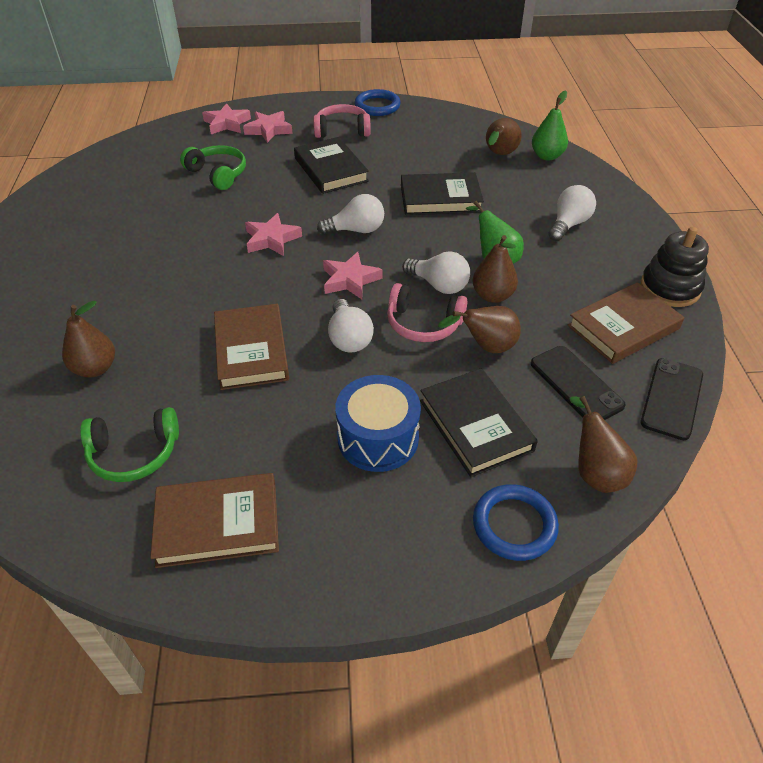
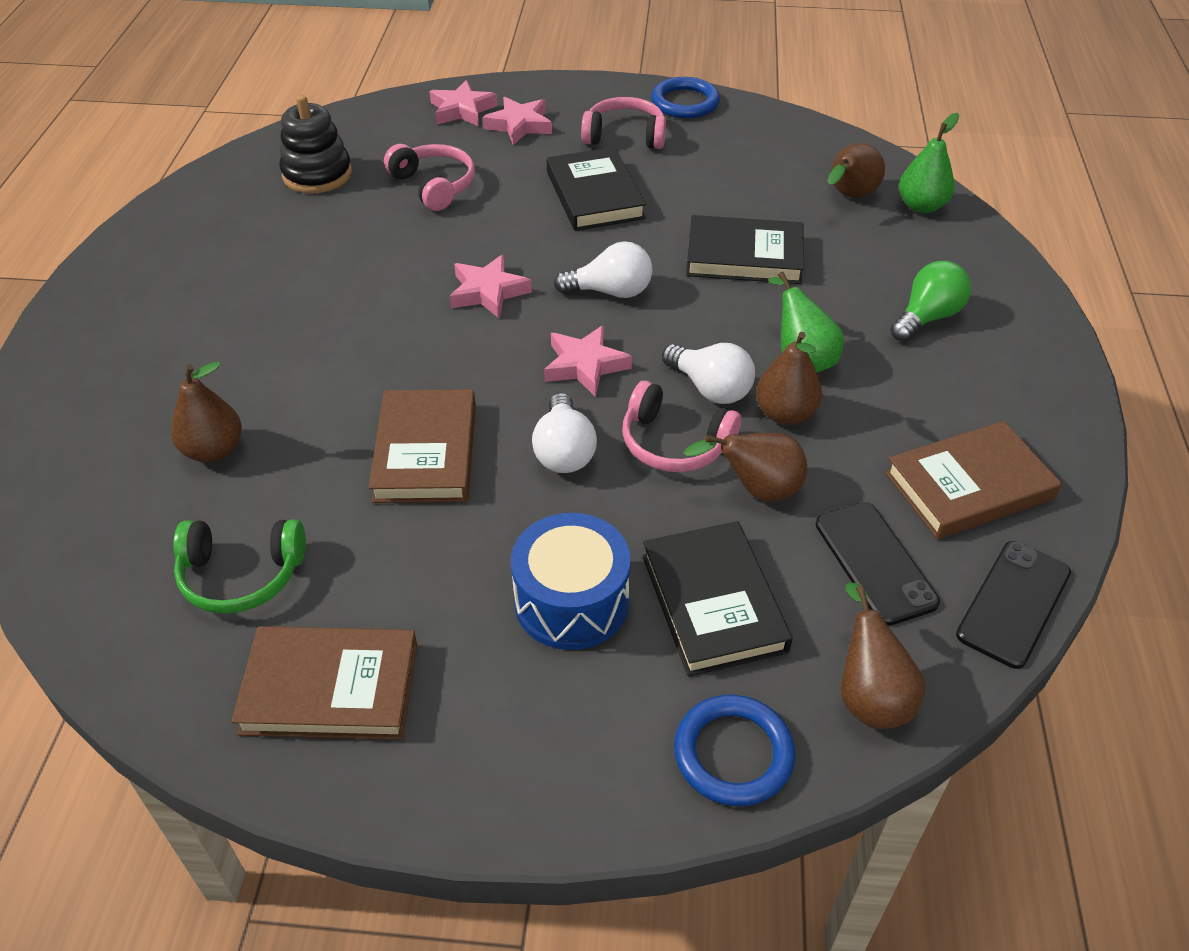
camera: 10 degrees right, 0 degrees up
(218, 174) = (434, 186): green headphones -> pink headphones
(568, 224) = (927, 317): white light bulb -> green light bulb
(670, 288) = (1057, 434): black stacking toy -> black stacking toy (317, 174)

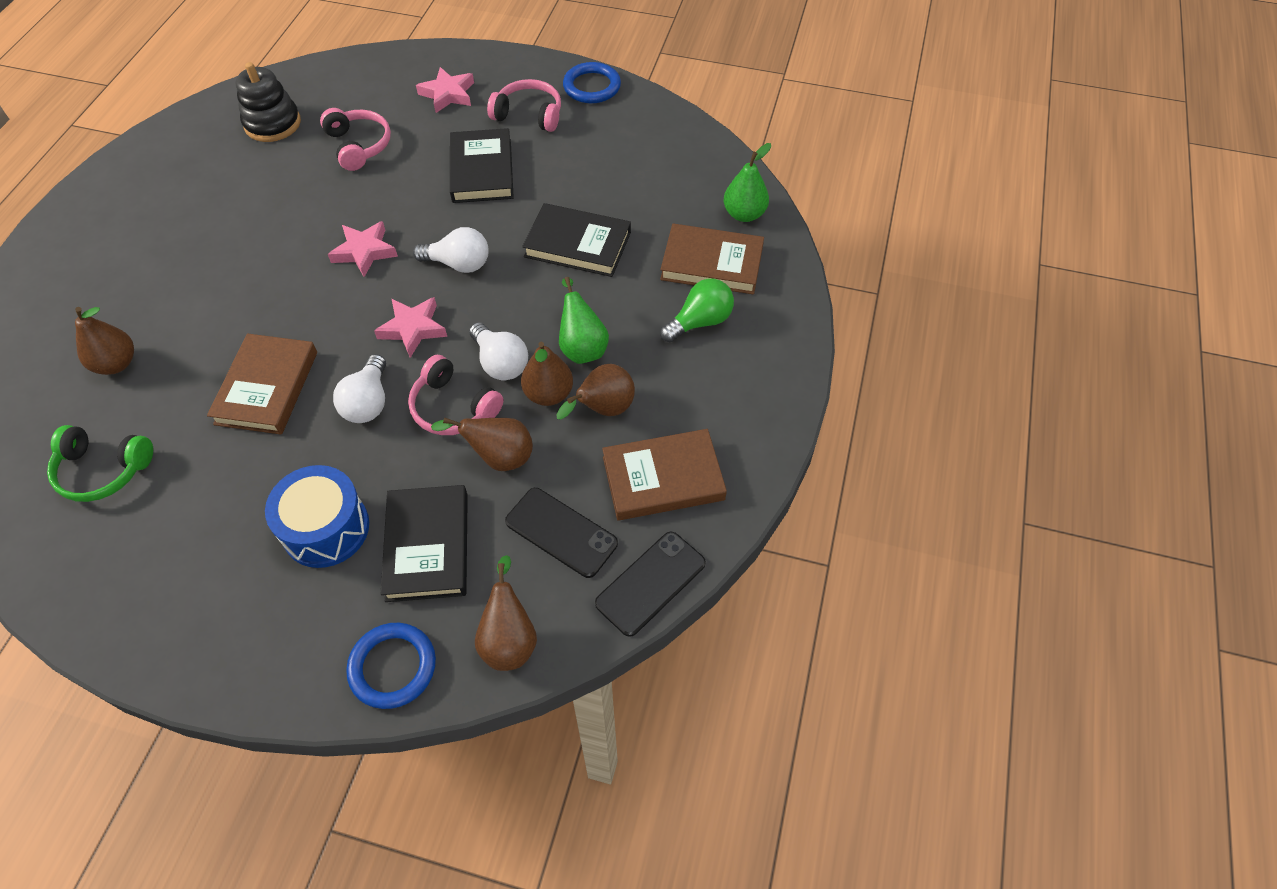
camera: 10 degrees right, 10 degrees up
(330, 688) = (134, 569): brown book -> brown book (711, 263)
(462, 110) = (408, 73): pink star -> none
(849, 196) = (688, 197): brown pear -> brown pear (603, 409)
(874, 563) = (561, 532): black phone -> black phone turned 45 degrees counterclockwise

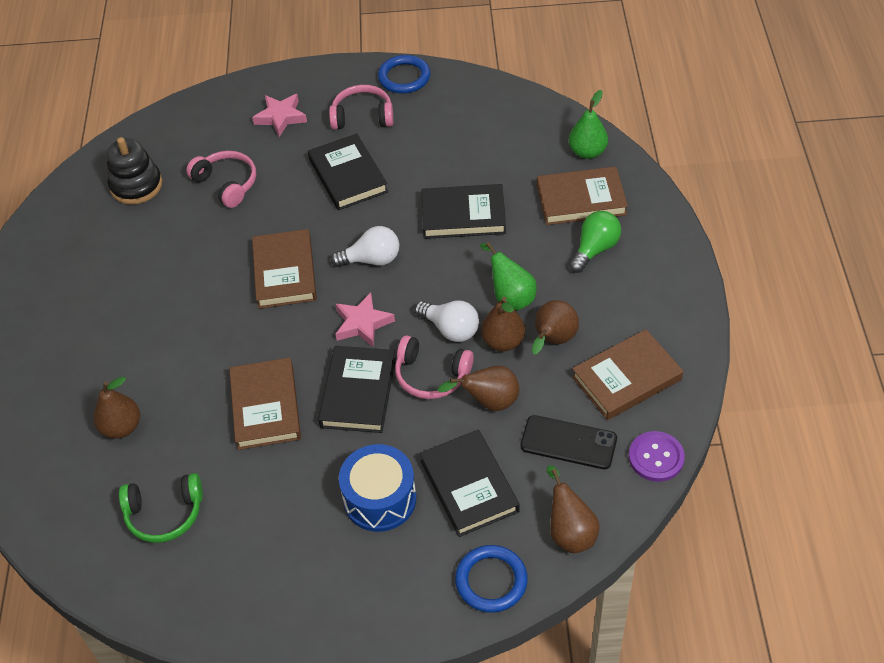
camera: 15 degrees left, 5 degrees down
(364, 252) = (284, 272): pink star -> brown book
(368, 402) = (358, 392): white light bulb -> black book
(651, 583) = (656, 457): black phone -> purple button

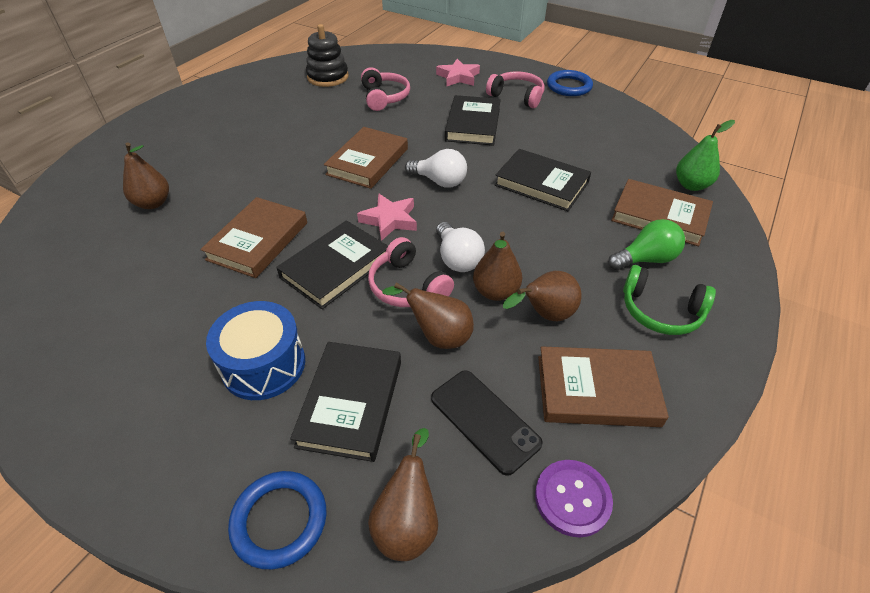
camera: 30 degrees right, 5 degrees down
(164, 513) = (105, 276): green headphones -> green headphones (660, 311)
(510, 297) = (533, 260): green pear -> none

